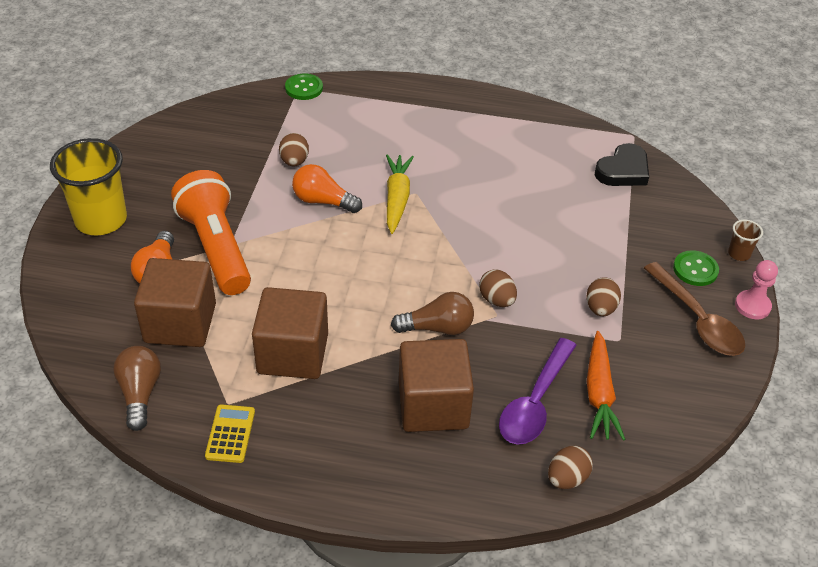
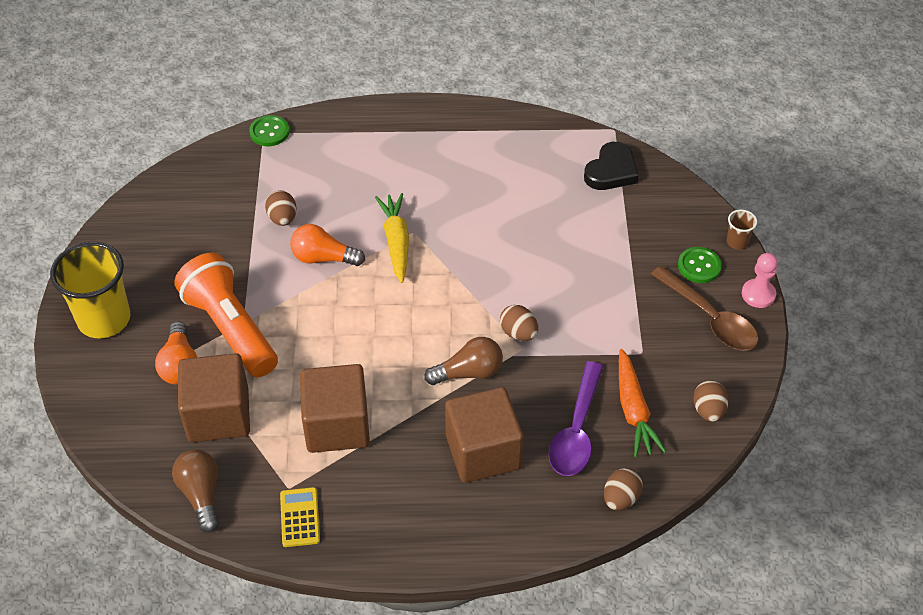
camera: 10 degrees left, 5 degrees up
(600, 308) = (618, 323): brown egg -> brown egg (708, 410)

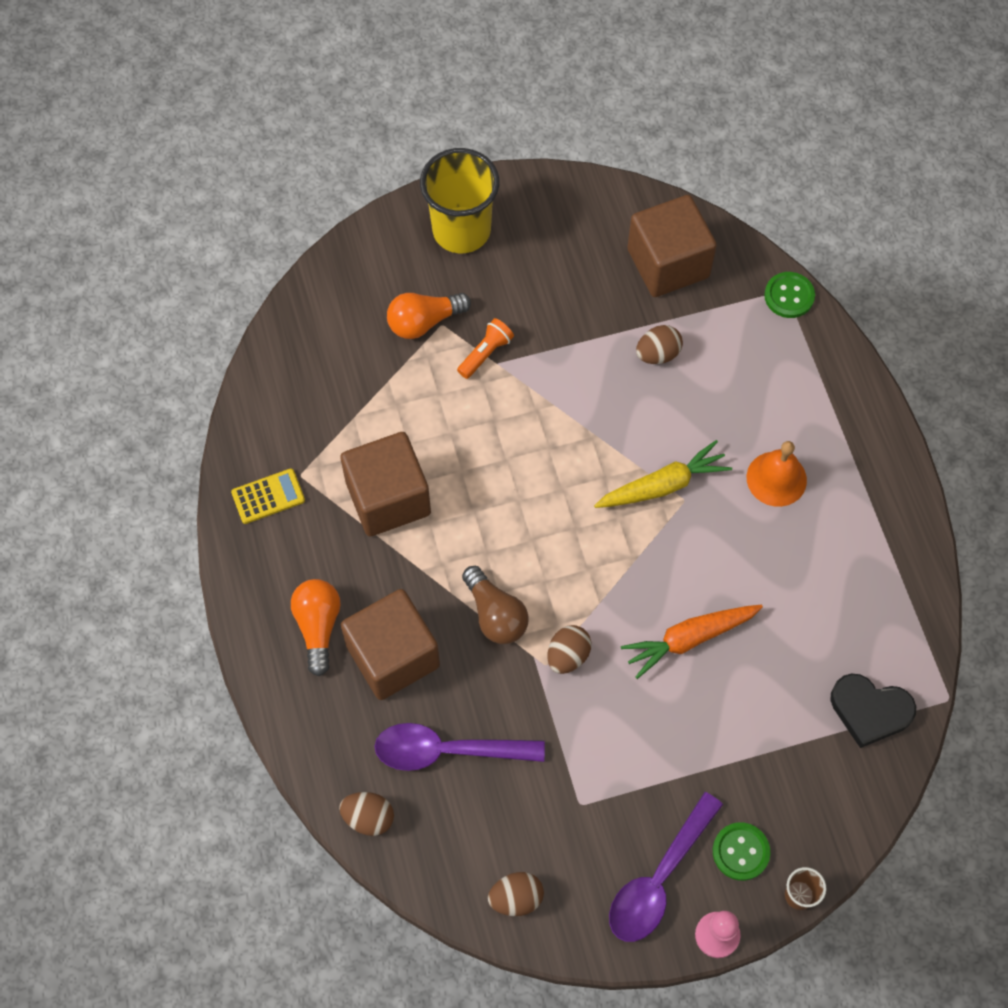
camera: 75 degrees right, 15 degrees up
(201, 494) = (273, 397): brown light bulb -> none
(218, 415) = (371, 380): brown cube -> brown cube (668, 263)
(230, 328) = (486, 353): orange flashlight -> orange flashlight, size x0.43
(323, 258) = (613, 415): orange light bulb -> orange light bulb (318, 626)
(416, 176) = (776, 478): none -> orange bell
(633, 410) = (492, 810): orange carrot -> orange carrot (689, 639)
(710, 318) = (658, 879): brown spoon -> purple spoon

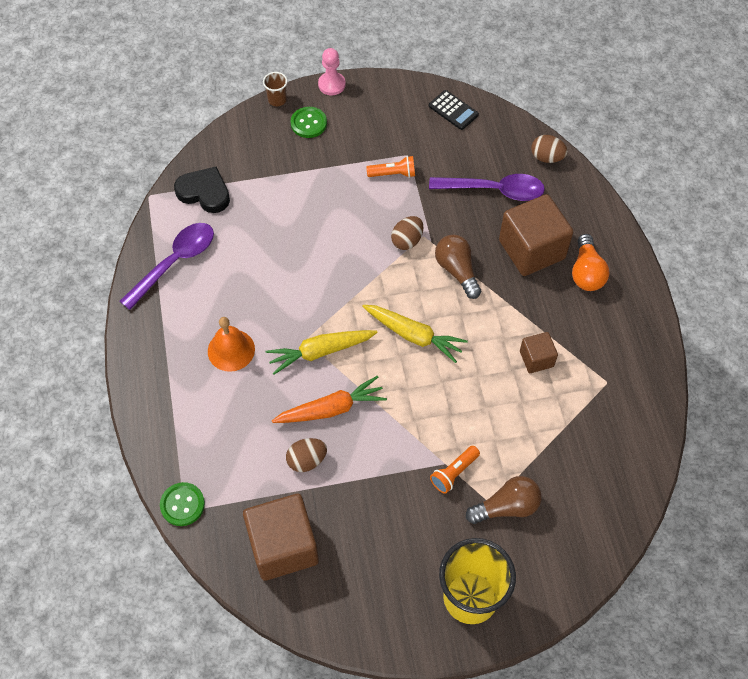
camera: 175 degrees left, 5 degrees down
(268, 496) = (631, 367): yellow calculator -> none
(388, 498) = (536, 359): brown cube -> brown cube, size x0.52
(424, 322) = (506, 507): orange light bulb -> brown light bulb
(516, 898) = (453, 110): brown egg -> black calculator
(546, 517) = (413, 335): none -> yellow carrot
(598, 767) = (393, 174): none -> orange flashlight
(658, 879) = (363, 113): purple spoon -> purple spoon (175, 262)
(689, 639) = (319, 244): orange carrot -> orange carrot (331, 409)

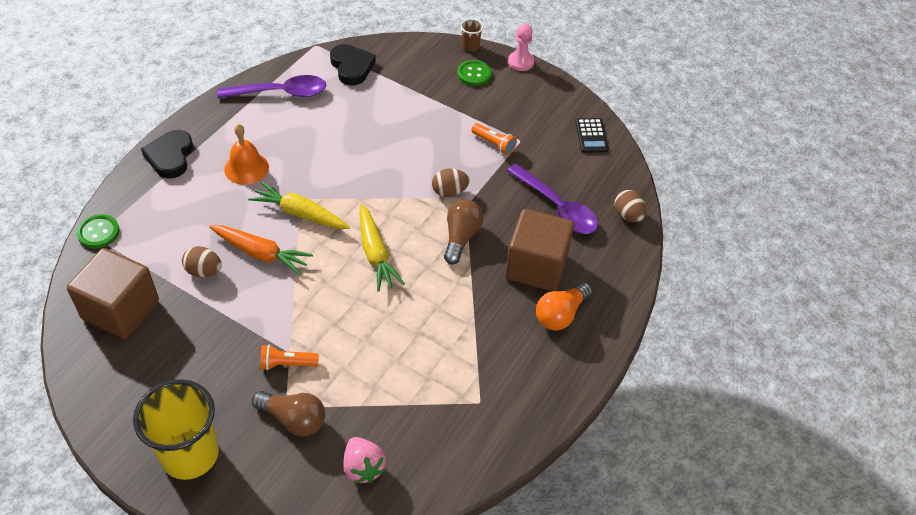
camera: 40 degrees right, 10 degrees down
(156, 393) = (170, 157): none -> black heart
(536, 359) = (445, 341): brown cube -> none
(589, 495) = (363, 467): none -> pink strawberry

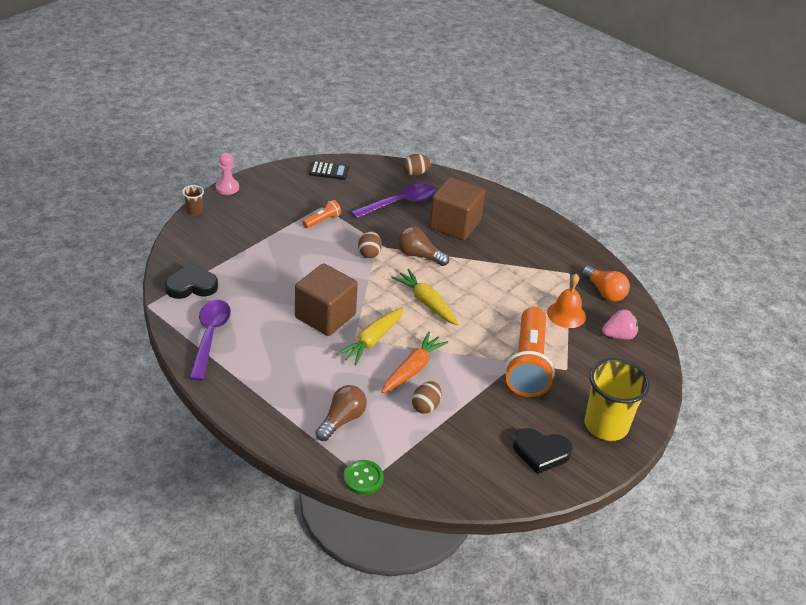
camera: 80 degrees left, 10 degrees down
(121, 310) = (459, 463): brown cube -> brown cube (325, 316)
(170, 157) = (274, 421): black heart -> black heart (541, 452)
(246, 168) = (306, 369): orange bell -> orange bell (566, 314)
(287, 364) = (528, 364): orange flashlight -> orange flashlight, size x2.33
(293, 419) = (578, 366): brown light bulb -> brown light bulb (342, 420)
(375, 254) = (426, 303): yellow carrot -> yellow carrot turned 120 degrees counterclockwise
(474, 74) = (232, 215): green button -> none
(561, 314) = (500, 222): orange light bulb -> orange light bulb (604, 292)

